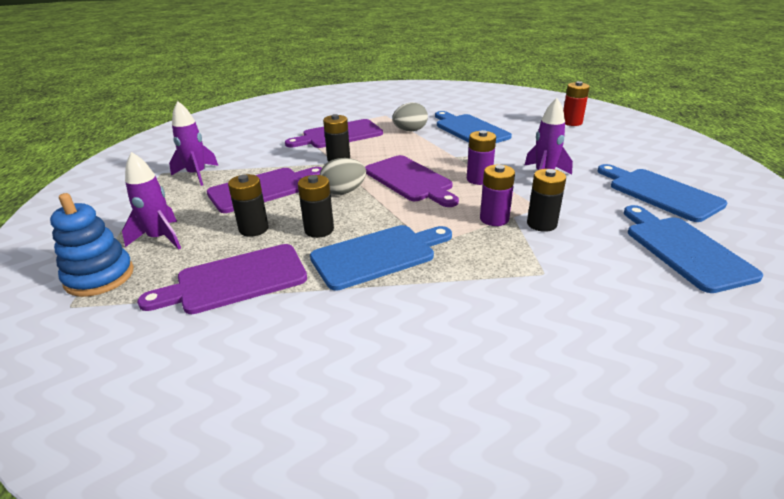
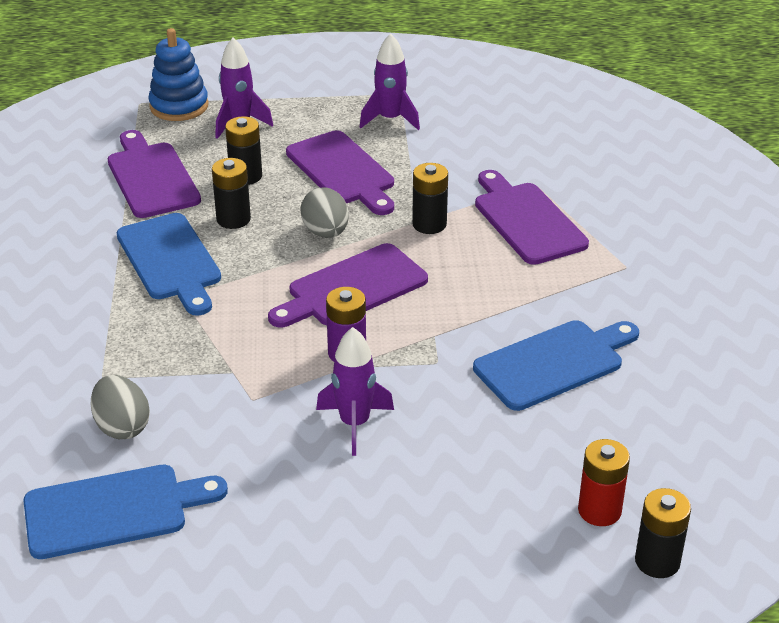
camera: 90 degrees right, 5 degrees up
(410, 130) = (548, 293): grey egg -> grey egg (122, 426)
(494, 219) = (229, 354): purple battery -> none
(541, 224) = (207, 394): black battery -> black battery (657, 561)
(660, 193) = (272, 542): blue cutting board -> none

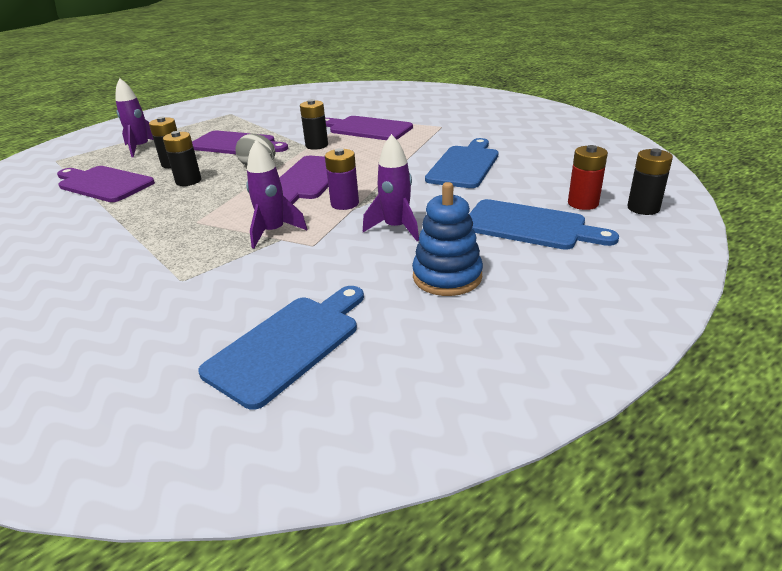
camera: 35 degrees left, 5 degrees down
(122, 426) = (233, 297): grey egg -> none
(170, 261) = (165, 211): blue cutting board -> blue cutting board (530, 226)
(179, 106) = (88, 153): blue stacking toy -> blue stacking toy (447, 276)
(390, 119) = (238, 121): purple rocket -> purple rocket (273, 232)

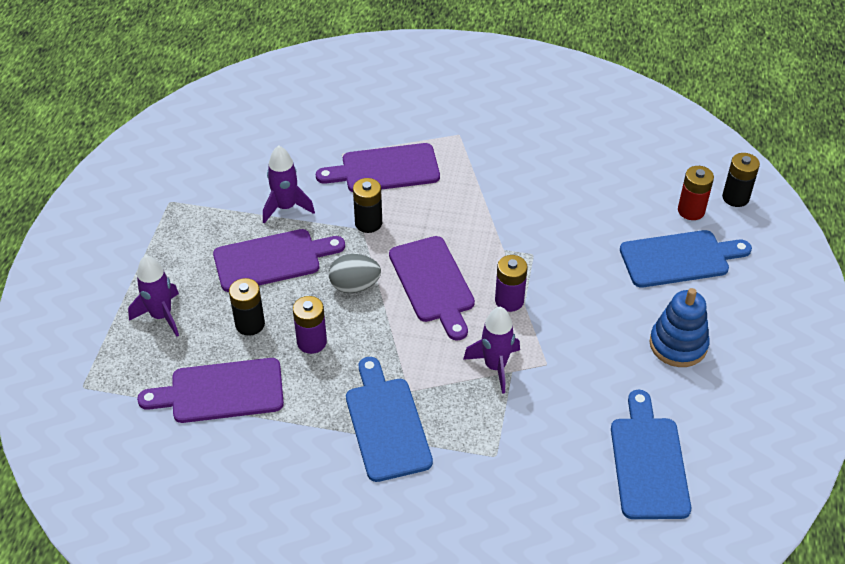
camera: 40 degrees left, 15 degrees up
(188, 181) = (312, 342): black battery -> purple battery
(396, 228) = (587, 311): purple rocket -> purple rocket (286, 207)
(464, 165) = (550, 196): blue cutting board -> blue cutting board (386, 424)

